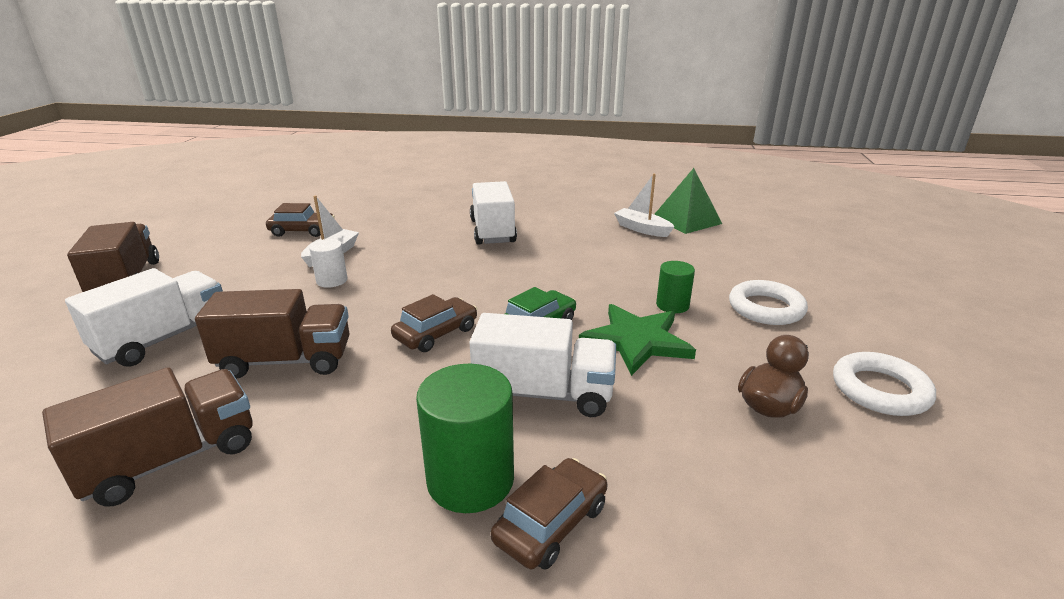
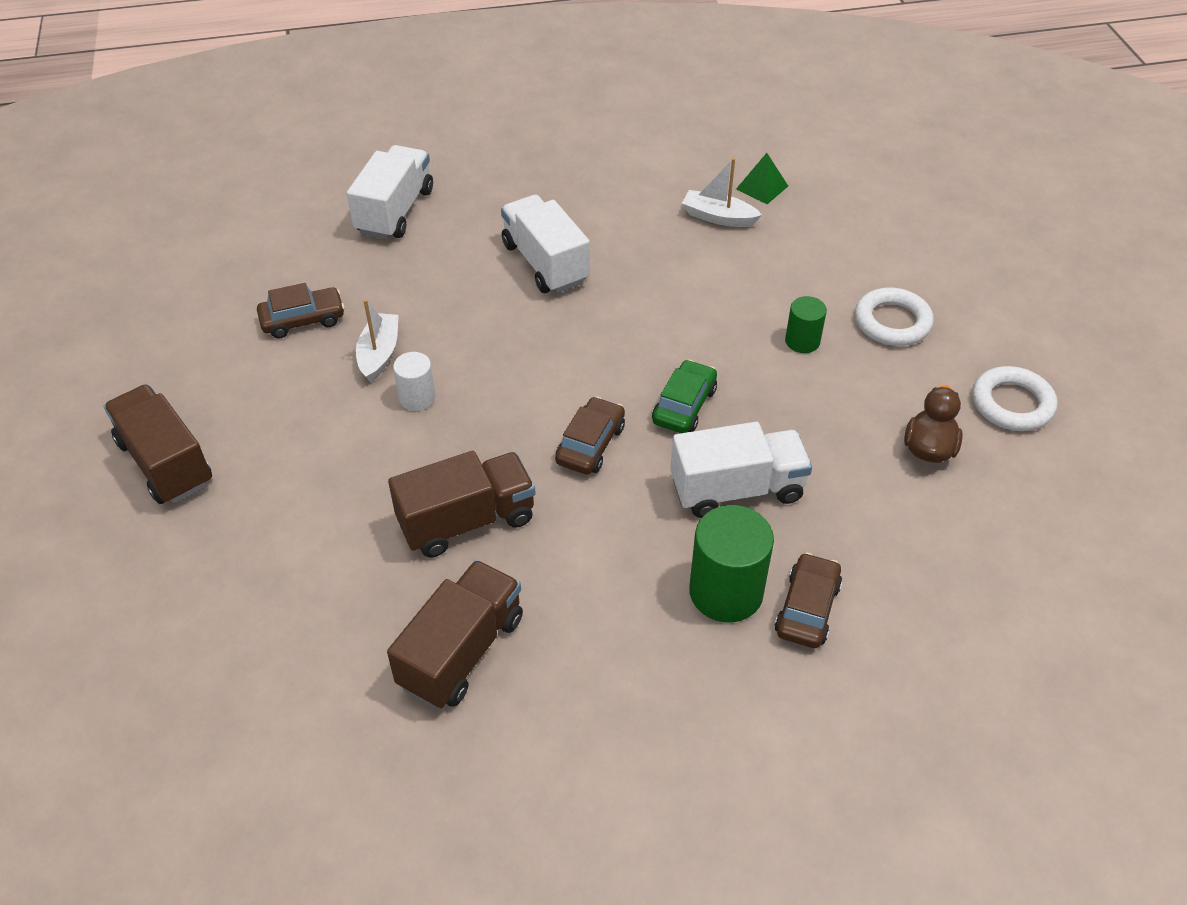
camera: 20 degrees left, 20 degrees up
(163, 339) = (308, 531): white truck -> white truck (395, 211)
(637, 341) = (789, 401): green star -> none
(686, 220) = (762, 187): green pyramid -> green pyramid, size x0.62

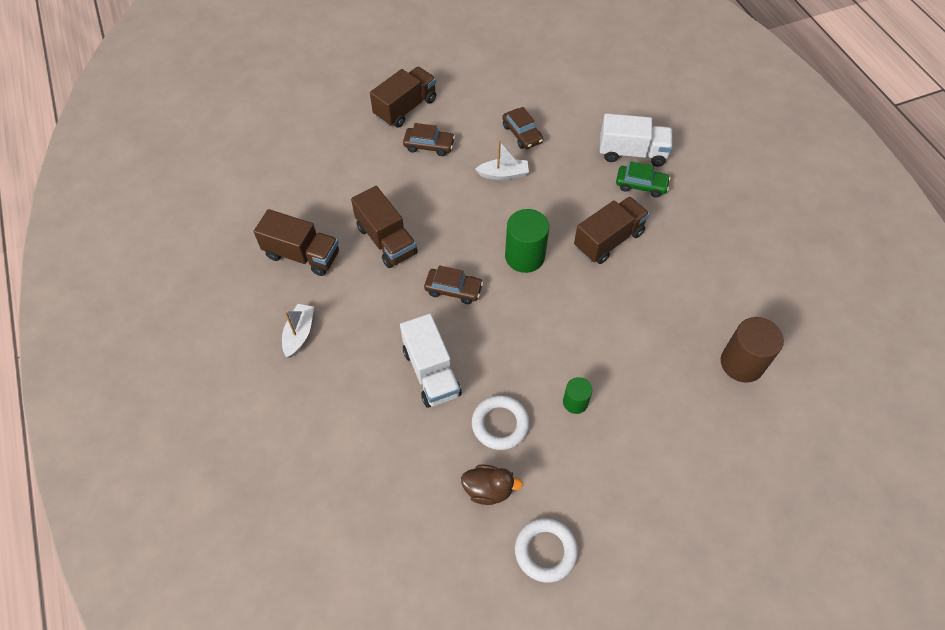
camera: 80 degrees right, 10 degrees up
(417, 397) = (473, 199): white cylinder -> none
(545, 263) = (608, 240): white truck -> brown truck
(684, 406) = (496, 335): green car -> green car (641, 185)
(718, 217) = (694, 337): white boat -> white boat (299, 334)
(726, 592) = (352, 373): green cylinder -> green cylinder (524, 256)
(762, 187) = (742, 363): green pyramid -> brown cylinder
(807, 608) = (345, 418): brown car -> brown car (429, 145)
(892, 322) = (612, 463): white ring -> white ring (500, 424)

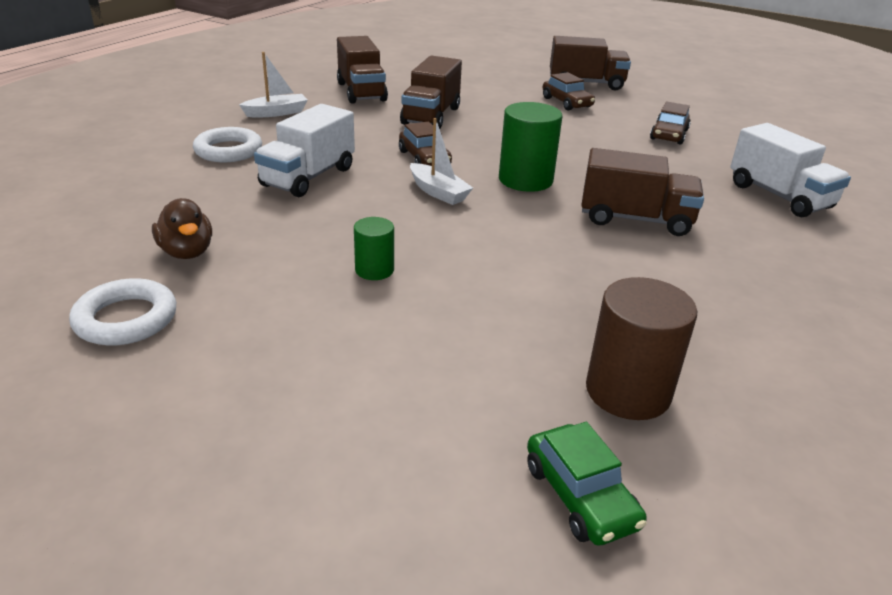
camera: 50 degrees right, 25 degrees down
(500, 424) = (286, 232): white ring -> white ring (228, 151)
(503, 174) = (603, 140): white boat -> white boat (438, 192)
(641, 185) = (749, 215): green car -> green car (580, 496)

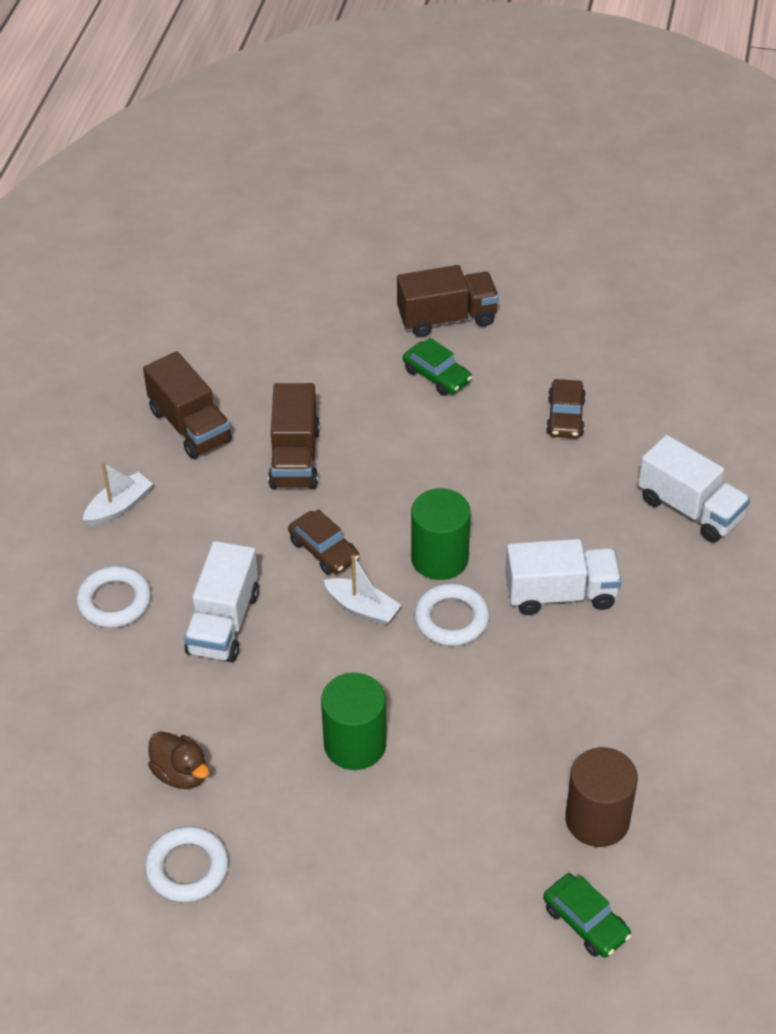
camera: 15 degrees left, 15 degrees up
(374, 270) = (355, 744): green cylinder -> green cylinder, size x1.77
(519, 213) = (451, 619): none -> white ring
(567, 102) = (437, 375): brown car -> green car
(635, 219) = (560, 594): brown truck -> white truck

